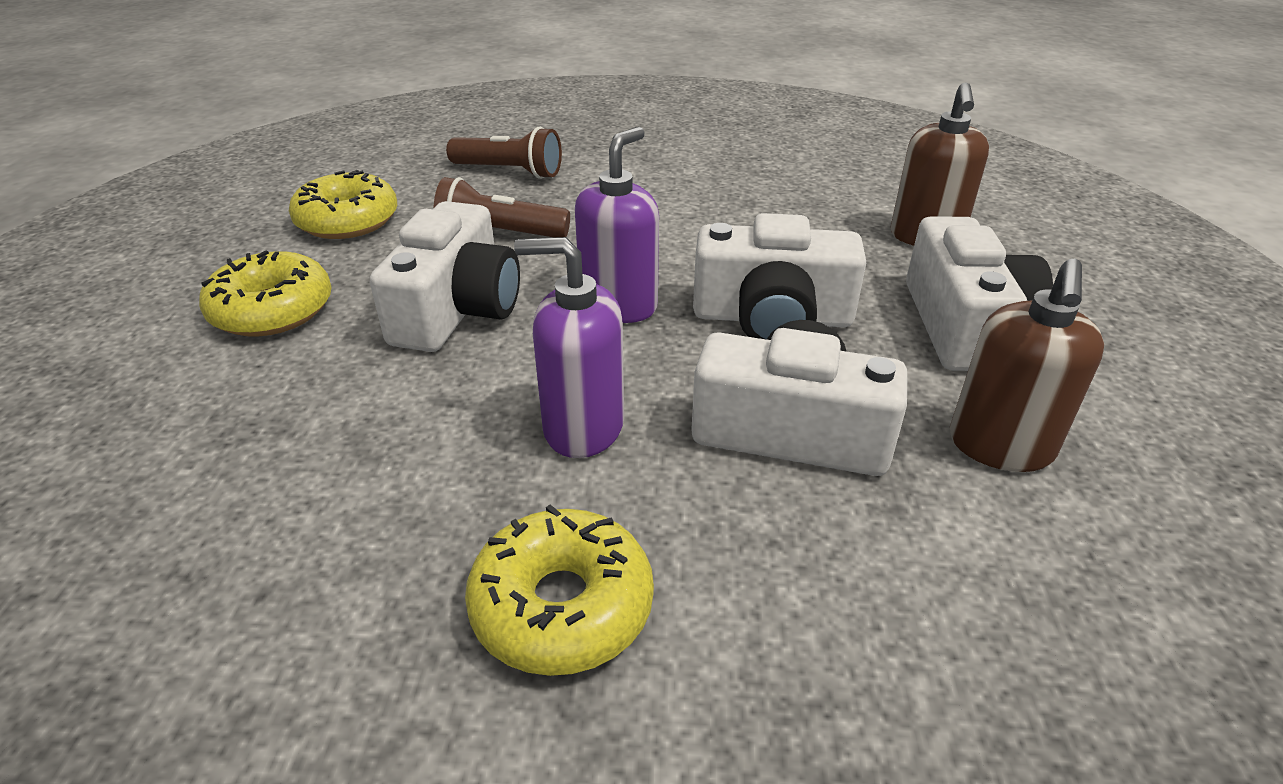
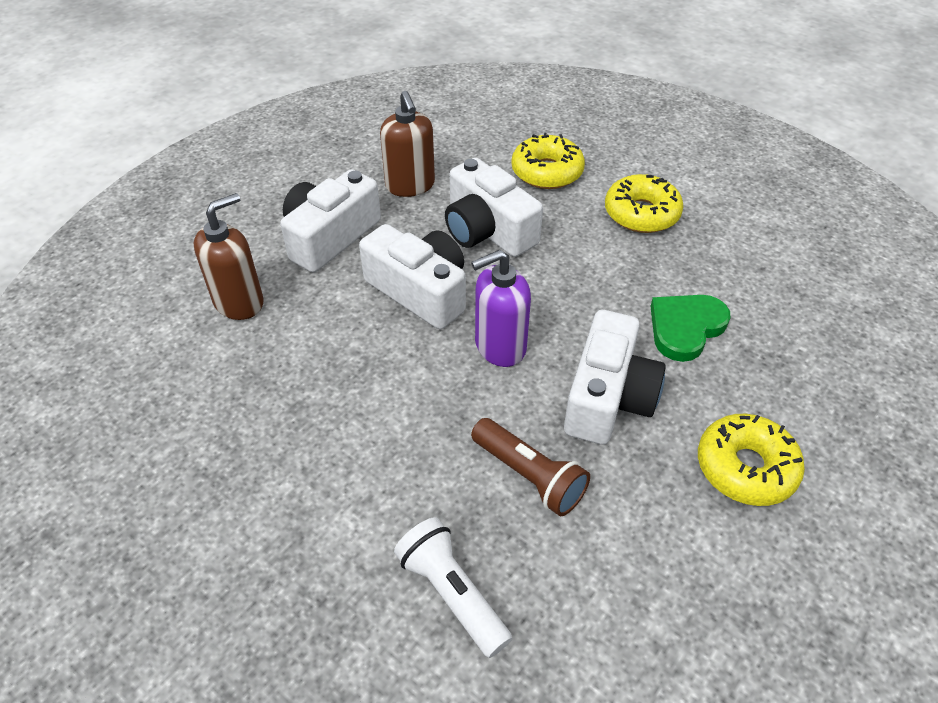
camera: 145 degrees left, 10 degrees up
(348, 221) = (658, 582): yellow donut -> yellow donut (547, 172)
(387, 420) = (685, 328): none -> green heart
(457, 309) = (608, 397): white camera -> white camera turned 150 degrees clockwise
(510, 172) = (452, 593): brown flashlight -> white flashlight
(583, 427) = (584, 276): purple soap dispenser -> none
(1000, 446) = (410, 185): brown soap dispenser -> brown soap dispenser turned 105 degrees clockwise

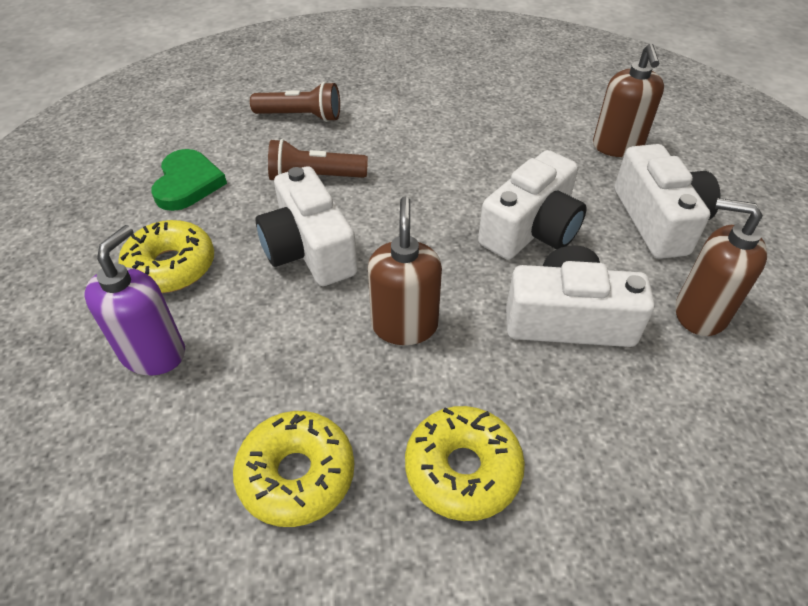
camera: 135 degrees right, 0 degrees up
(420, 291) = (531, 229): white camera -> white camera turned 45 degrees counterclockwise
(452, 593) = (301, 116): white flashlight -> brown flashlight
(499, 346) = (423, 231): purple soap dispenser -> purple soap dispenser (154, 353)
(547, 172) = (628, 448): yellow donut -> yellow donut (296, 475)
(594, 293) = (404, 325): none -> brown soap dispenser
(685, 328) = (295, 349): green heart -> green heart (188, 183)

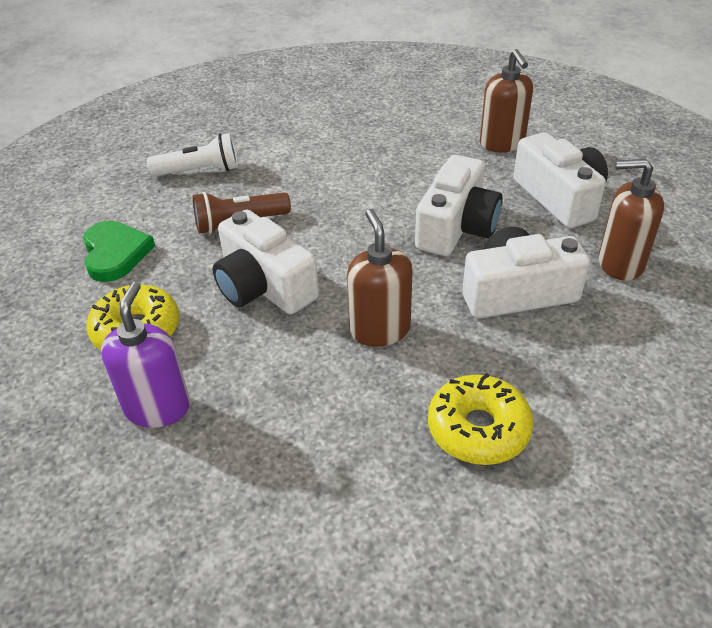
camera: 15 degrees left, 5 degrees down
(296, 475) = (339, 470): yellow donut -> none
(301, 116) = (200, 171): brown flashlight -> white flashlight

